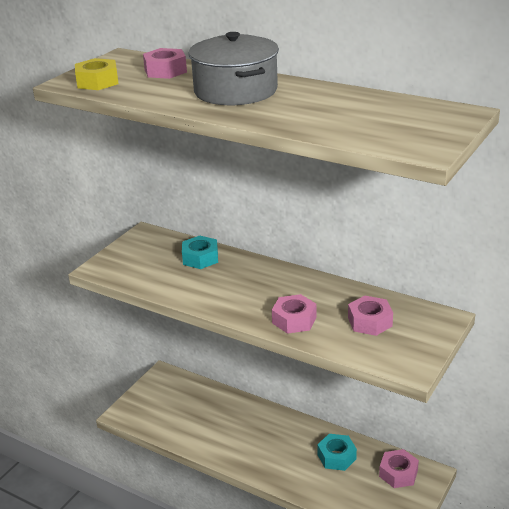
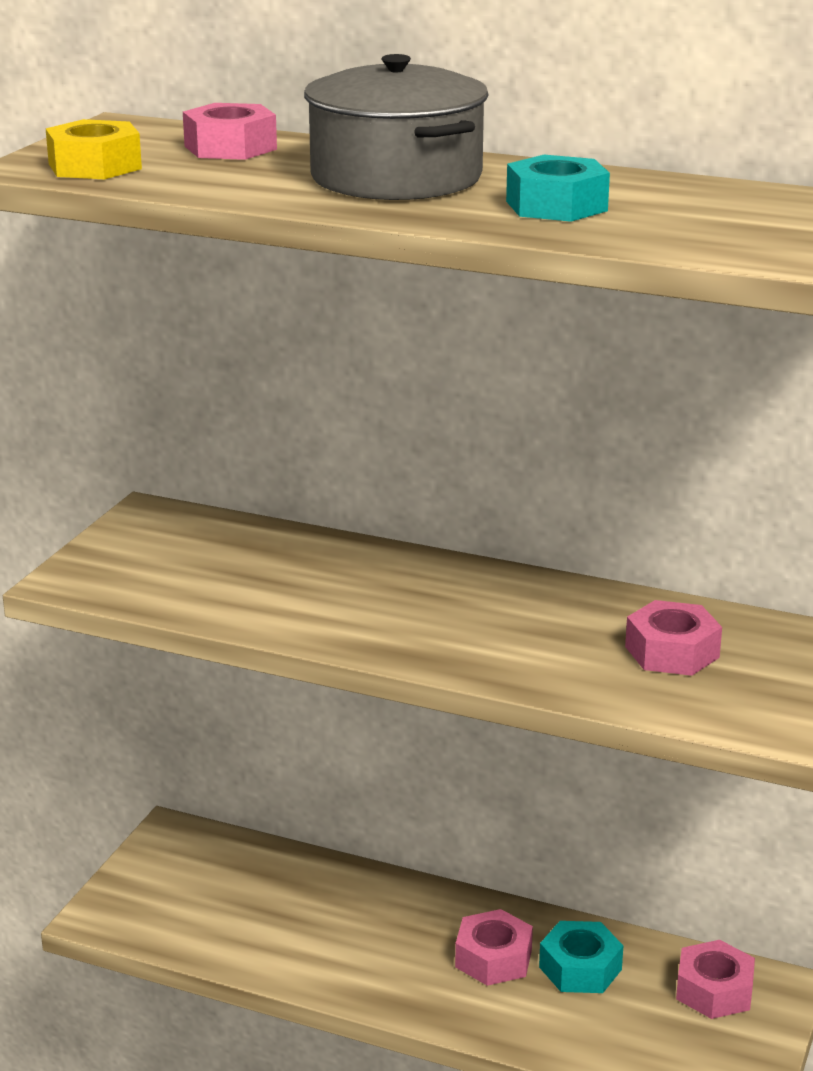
camera: 10 degrees left, 5 degrees down
(200, 258) = (284, 553): turquoise nut -> turquoise nut (556, 206)
(294, 320) = (516, 656): pink nut -> pink nut (493, 958)

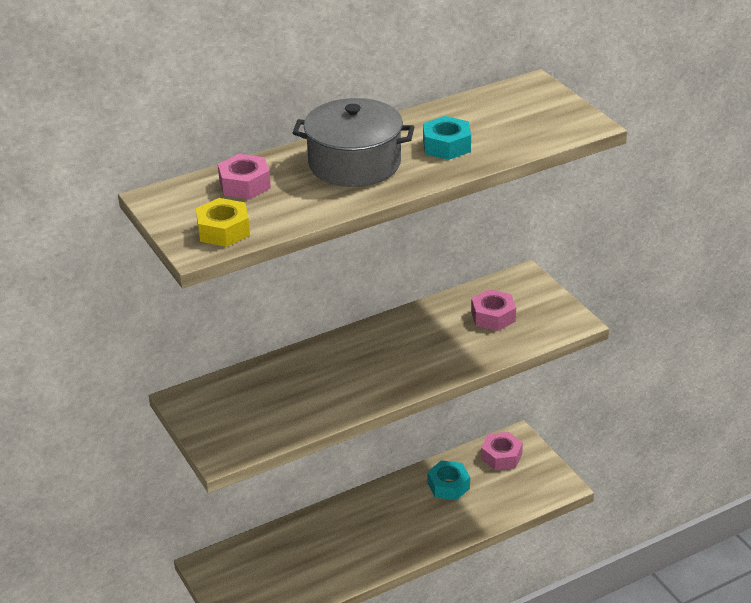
camera: 50 degrees left, 10 degrees up
(493, 958) = (415, 507): pink nut -> none

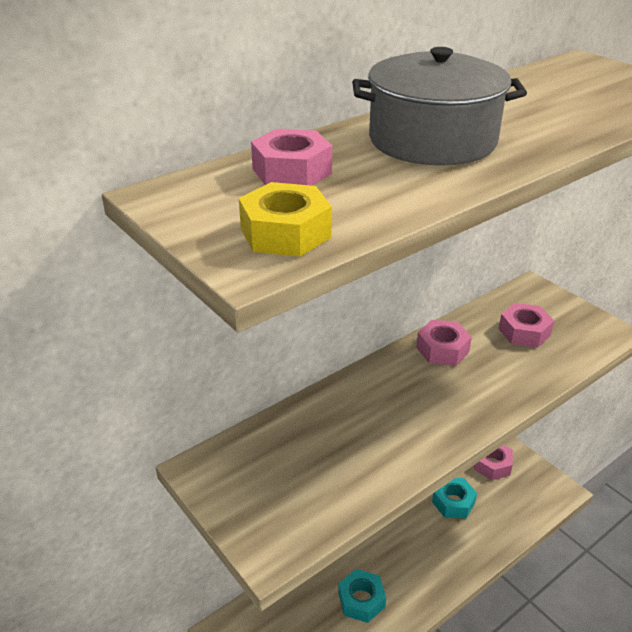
camera: 10 degrees left, 0 degrees up
(411, 326) = (442, 349): none -> pink nut
(446, 146) = (537, 117): turquoise nut -> turquoise nut (361, 600)

